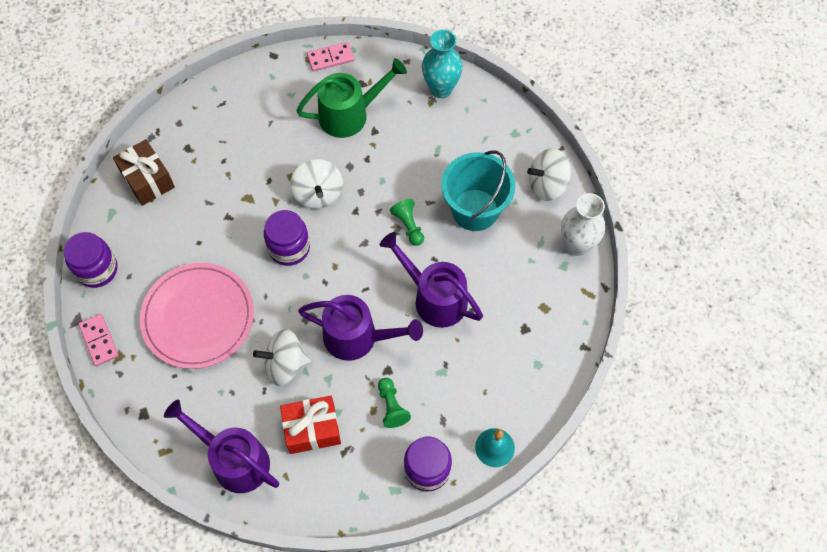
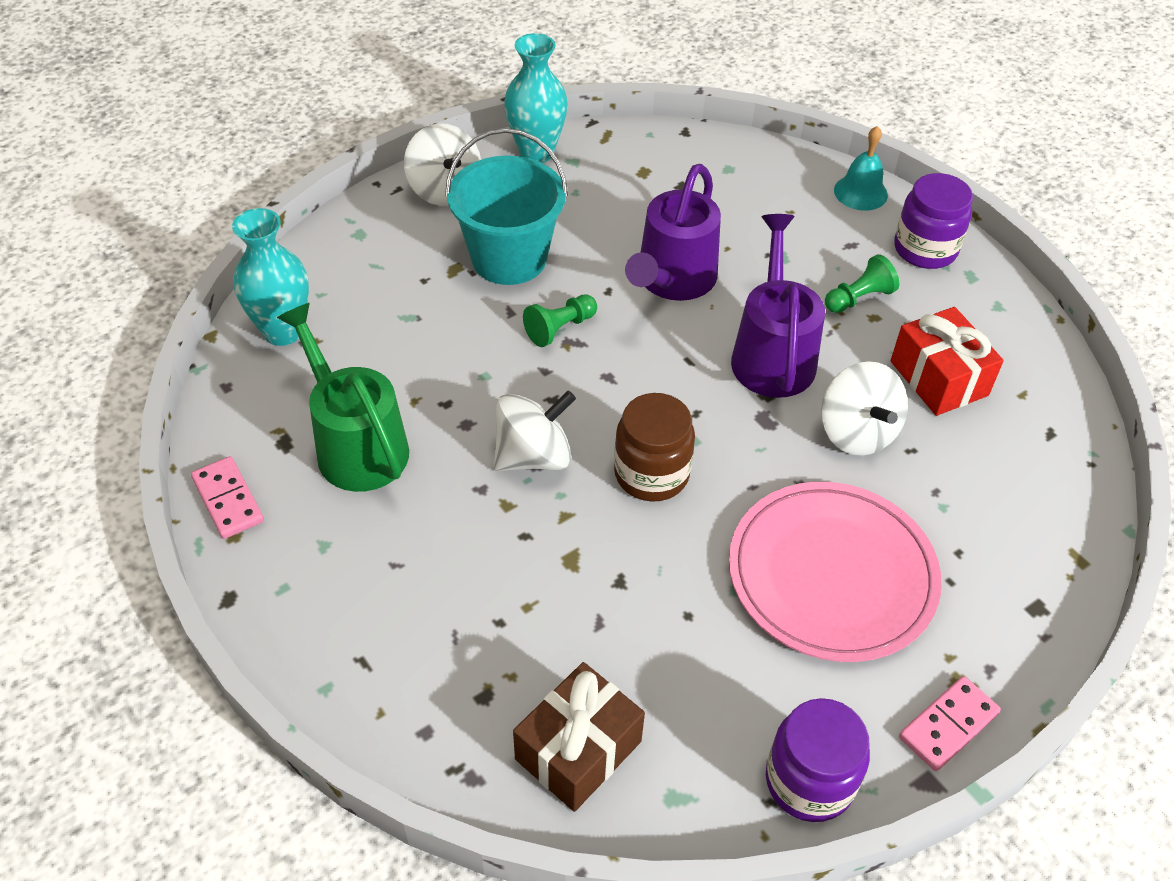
camera: 105 degrees left, 15 degrees down
(234, 460) = (1037, 461): purple watering can -> none
(289, 248) = (651, 474): purple jar -> brown jar
(576, 245) = (536, 152): white vase -> turquoise vase

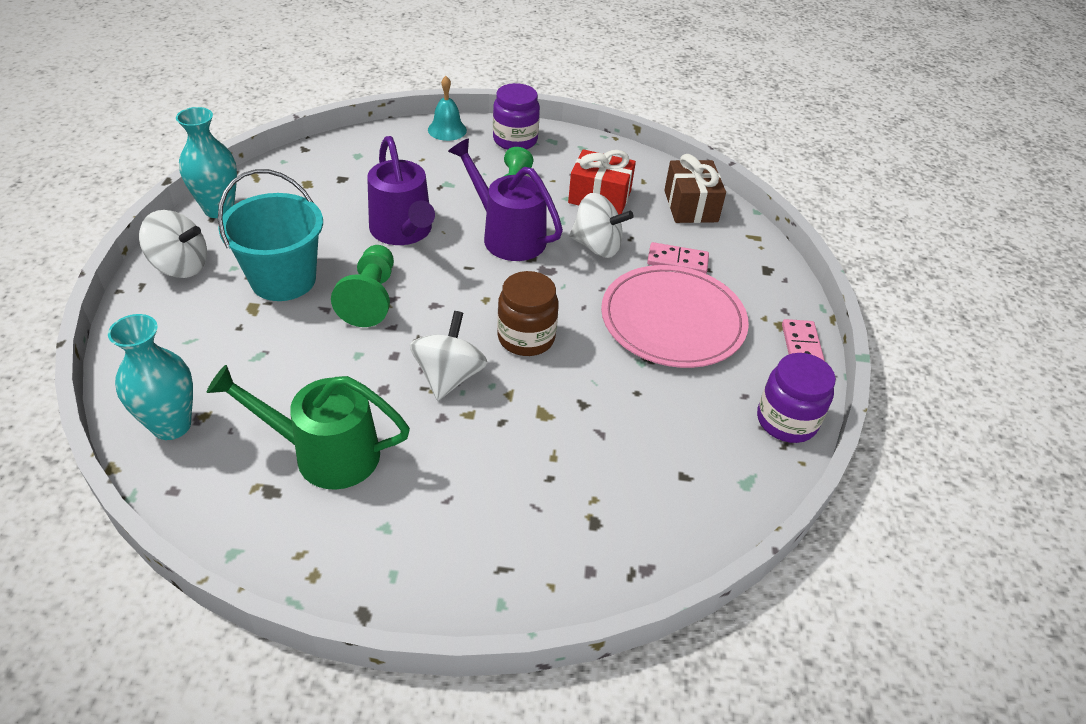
camera: 50 degrees left, 5 degrees down
(228, 500) = (277, 557): pink domino -> pink domino (677, 261)
(560, 328) = (370, 298): green pawn -> green pawn, size x1.58
(578, 750) = (676, 504): brown gift -> brown gift (690, 206)

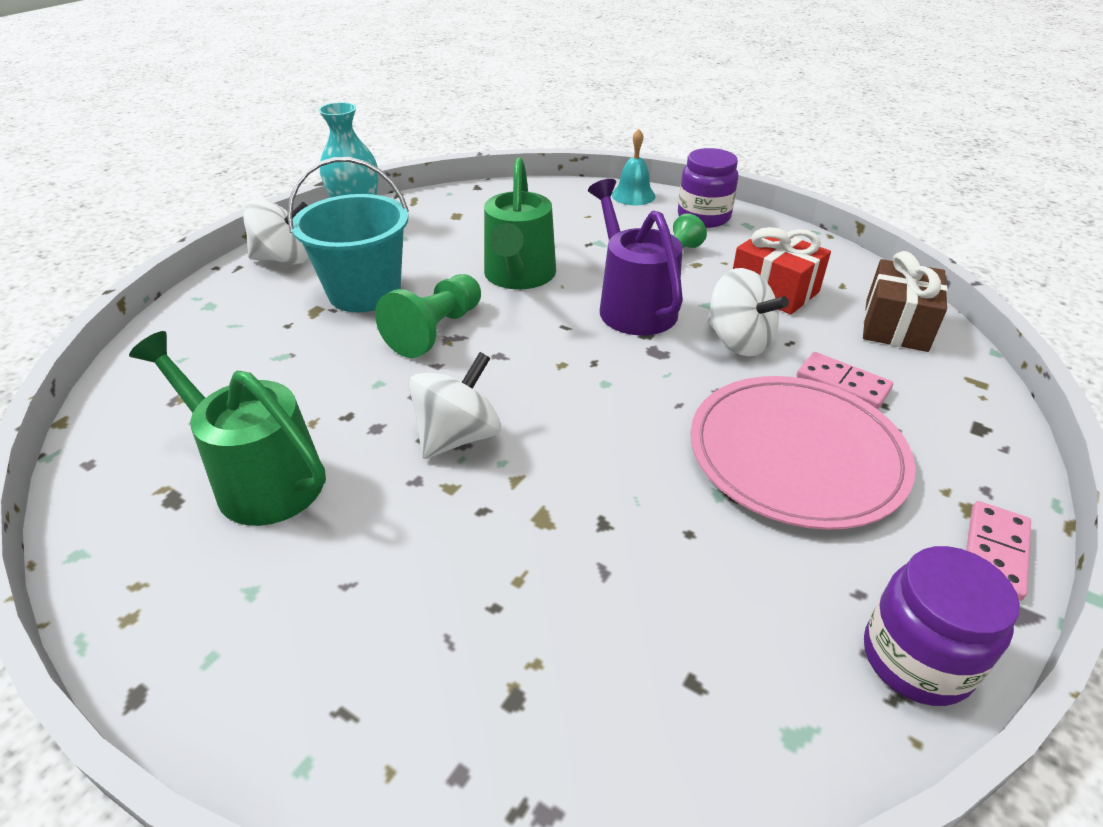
camera: 30 degrees right, 5 degrees down
(171, 425) = (146, 398): turquoise vase -> none
(180, 266) = (284, 259): white spinning top -> white spinning top turned 45 degrees counterclockwise
(403, 232) = (519, 276): purple watering can -> green watering can
(526, 338) = (581, 420): brown jar -> none

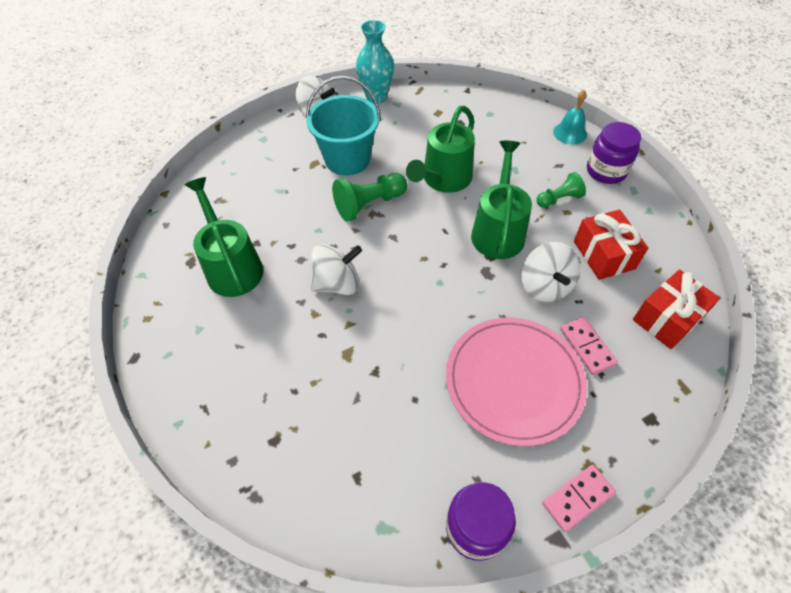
camera: 30 degrees right, 15 degrees up
(632, 305) = (498, 230): purple watering can -> green watering can
(895, 325) = (667, 318): brown gift -> red gift

